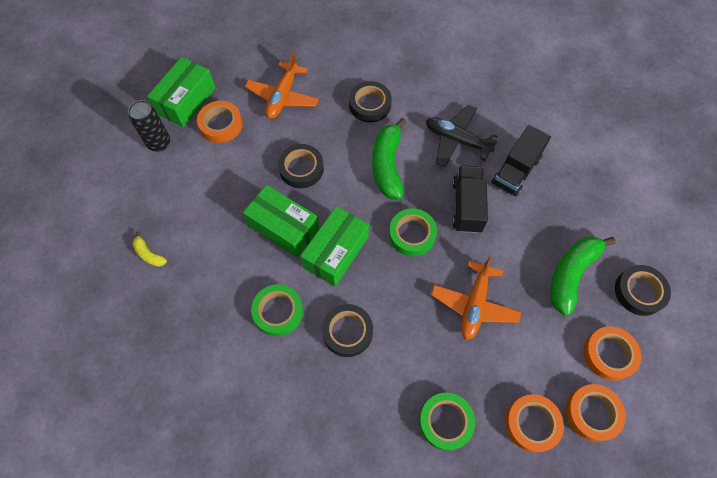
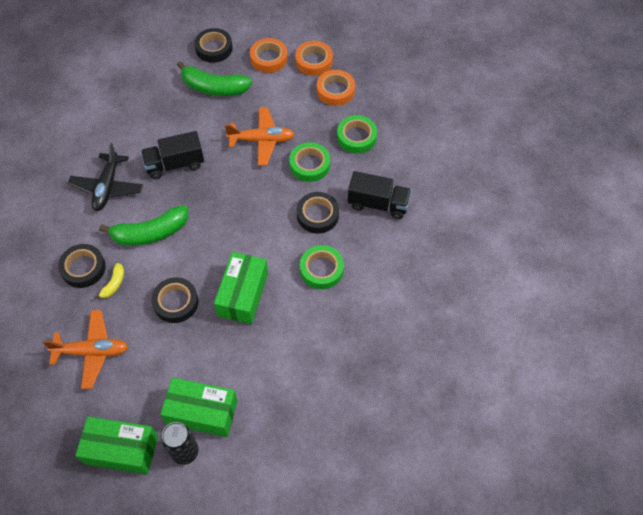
camera: 110 degrees left, 5 degrees down
(149, 254) = (311, 398): yellow banana -> yellow banana (114, 284)
(221, 124) = (144, 398): orange tape -> none
(336, 252) = (252, 245): green box -> green box (202, 412)
(412, 234) = (215, 195): green tape -> green tape (309, 165)
(516, 171) = (129, 138): black truck -> black truck (378, 204)

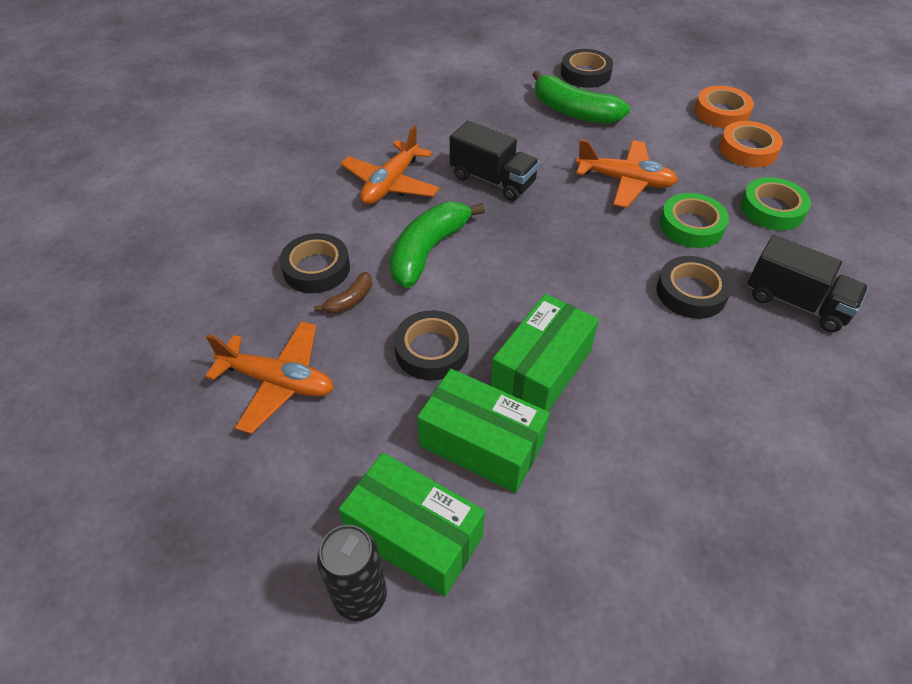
camera: 20 degrees right, 10 degrees down
(107, 187) = (391, 184): black plane -> orange plane
(114, 284) = (350, 300): yellow banana -> brown banana
(121, 450) = (255, 552): green box -> green box (481, 444)
(150, 233) = (428, 251): green banana -> green banana turned 120 degrees clockwise
(175, 164) = (492, 180): black truck -> black truck turned 150 degrees counterclockwise
(269, 58) = (657, 97): orange tape -> none
(321, 269) = (682, 370): green tape -> none

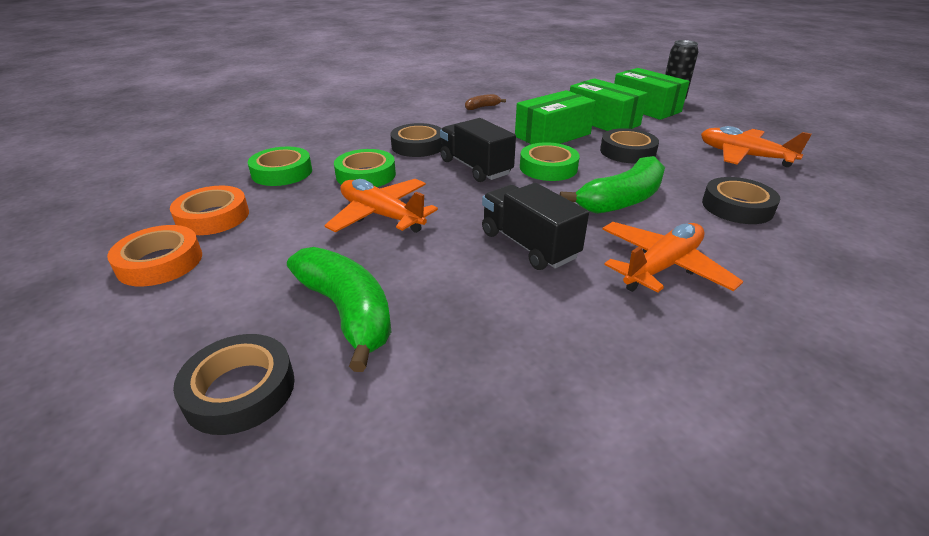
camera: 160 degrees left, 15 degrees down
(350, 300) = (697, 183): brown banana -> brown banana (482, 107)
(517, 287) = (548, 168): none -> green tape
(796, 302) = (355, 132): black truck -> black truck (475, 167)

